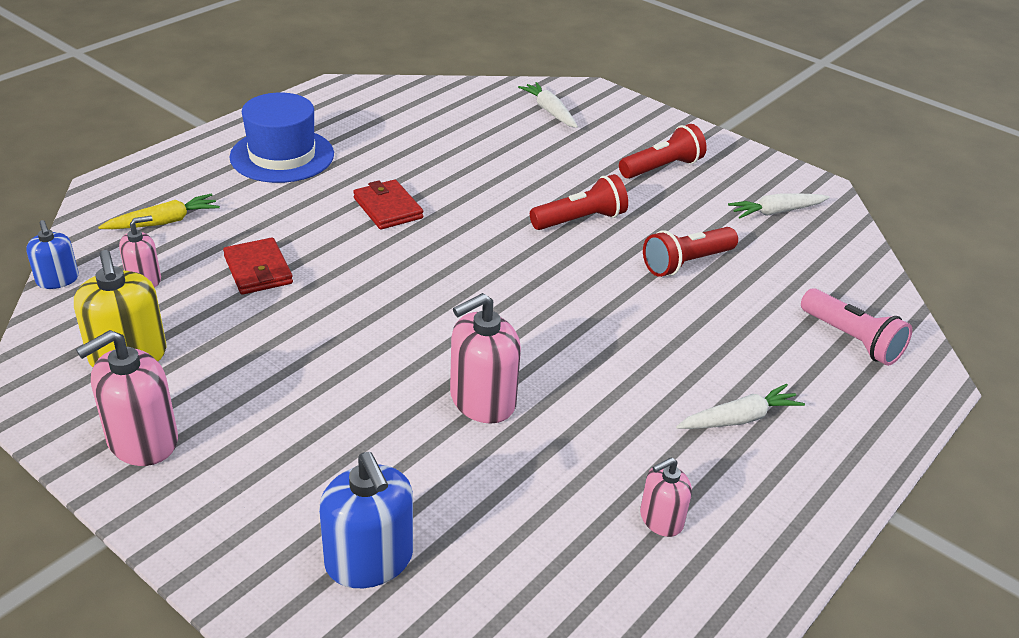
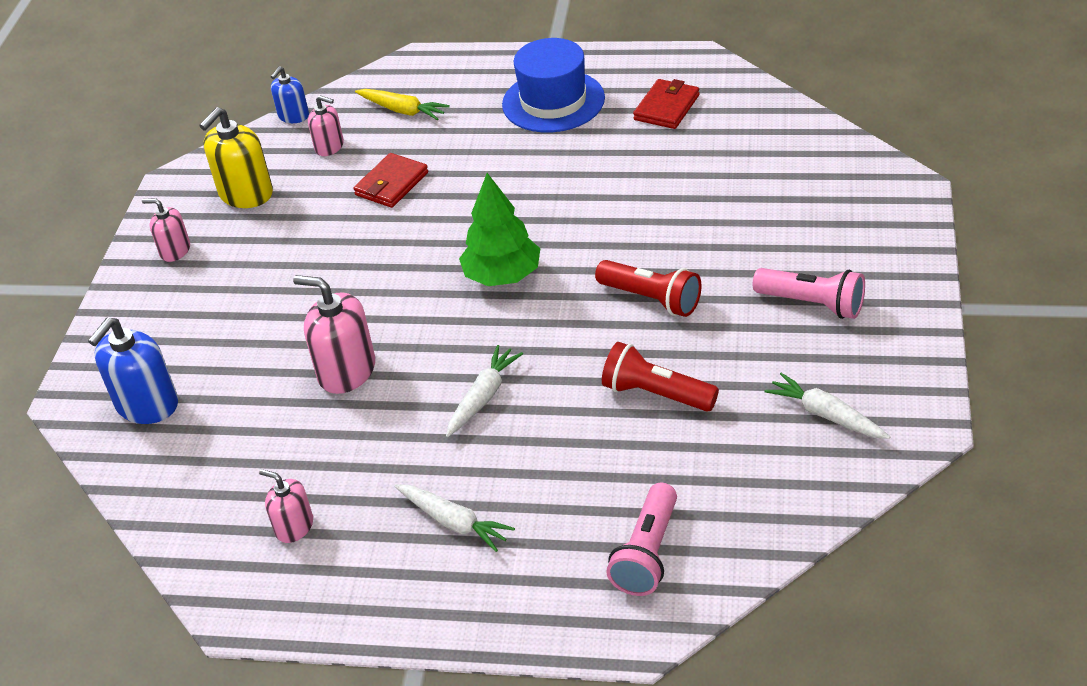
camera: 65 degrees right, 5 degrees up
(142, 441) = (175, 250): pink soap dispenser -> pink soap dispenser, size x0.59
(388, 208) = (542, 192): red wallet -> red wallet (667, 107)
(465, 269) = (502, 276): none -> green tree
(549, 111) = (825, 187): white carrot -> white carrot (483, 397)
(662, 168) = (812, 304): red flashlight -> pink flashlight

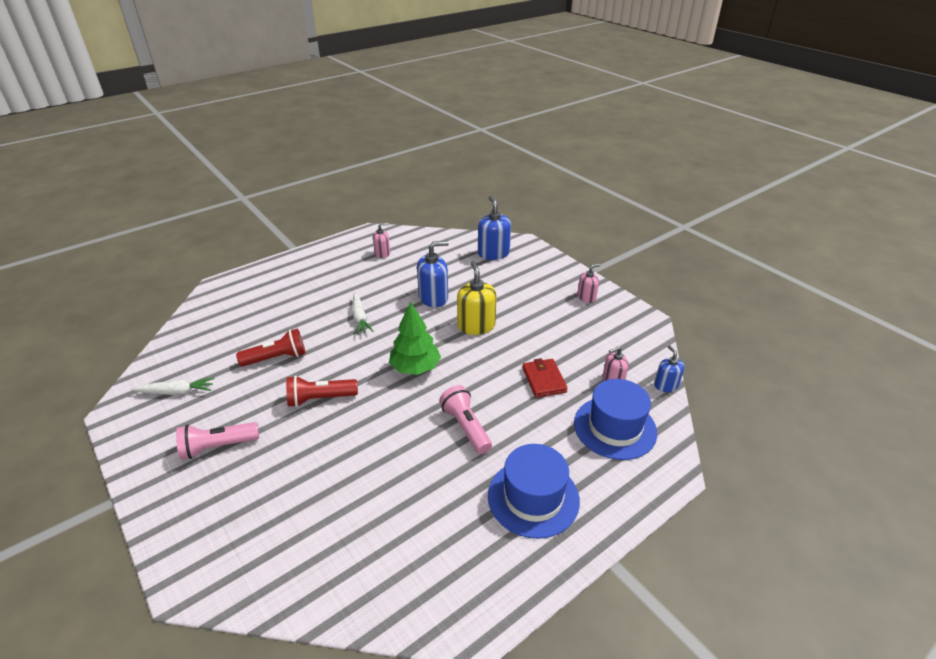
camera: 130 degrees right, 5 degrees down
(246, 194) = (605, 334): yellow soap dispenser -> yellow soap dispenser (476, 326)
(346, 371) = (433, 298): pink soap dispenser -> blue soap dispenser
(402, 110) = (615, 427): yellow carrot -> blue hat
(454, 522) = (323, 280): white carrot -> none
(647, 553) = (232, 306): pink flashlight -> pink flashlight (466, 427)
(667, 107) = (445, 547): red wallet -> none

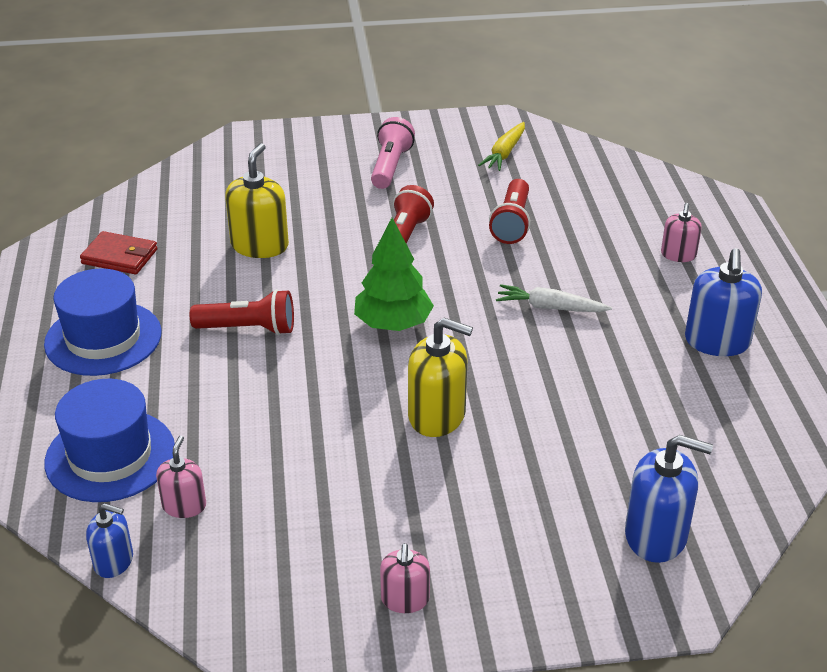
camera: 120 degrees right, 0 degrees up
(176, 392) = (504, 153): white carrot -> yellow carrot
(370, 470) = (260, 245): none -> yellow soap dispenser
(382, 253) = (742, 384): pink soap dispenser -> pink soap dispenser (678, 255)
(433, 298) = (551, 397): blue soap dispenser -> blue soap dispenser (717, 341)
(466, 427) = (248, 329): pink flashlight -> red flashlight
(544, 380) = (256, 432): red wallet -> red wallet (119, 257)

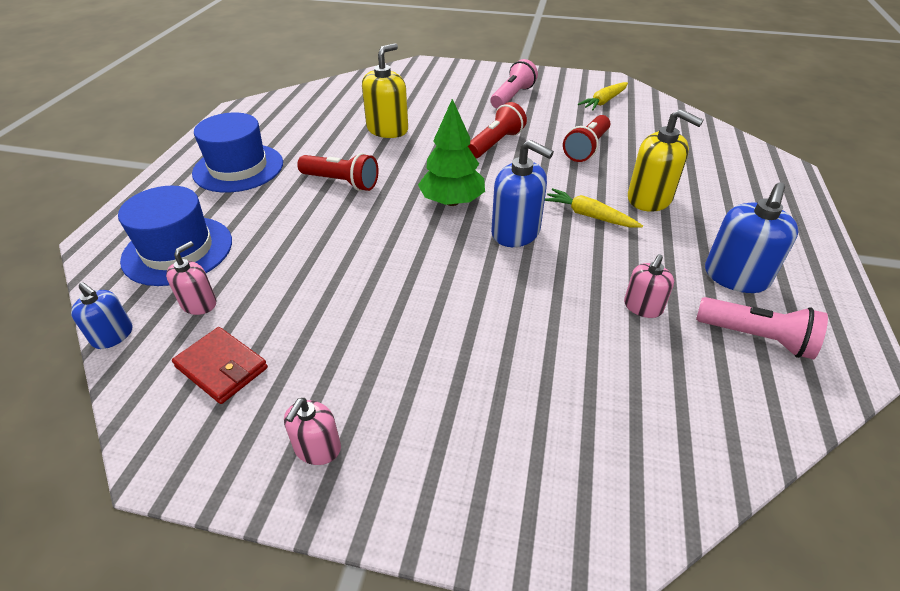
camera: 20 degrees right, 5 degrees up
(119, 257) = (289, 119): red wallet -> red wallet (221, 367)
(437, 415) = (446, 281): yellow soap dispenser -> yellow soap dispenser (649, 198)
(550, 307) = (589, 216): white carrot -> yellow carrot
(656, 535) = (600, 457): blue soap dispenser -> blue soap dispenser (516, 232)
(678, 255) = (723, 197): pink soap dispenser -> pink soap dispenser (643, 307)
(752, 397) = (756, 337): none -> pink flashlight

